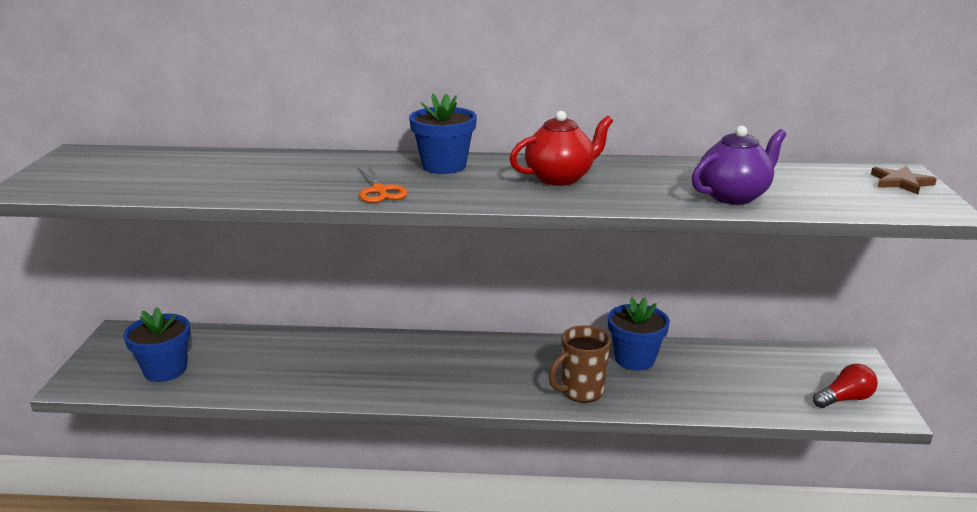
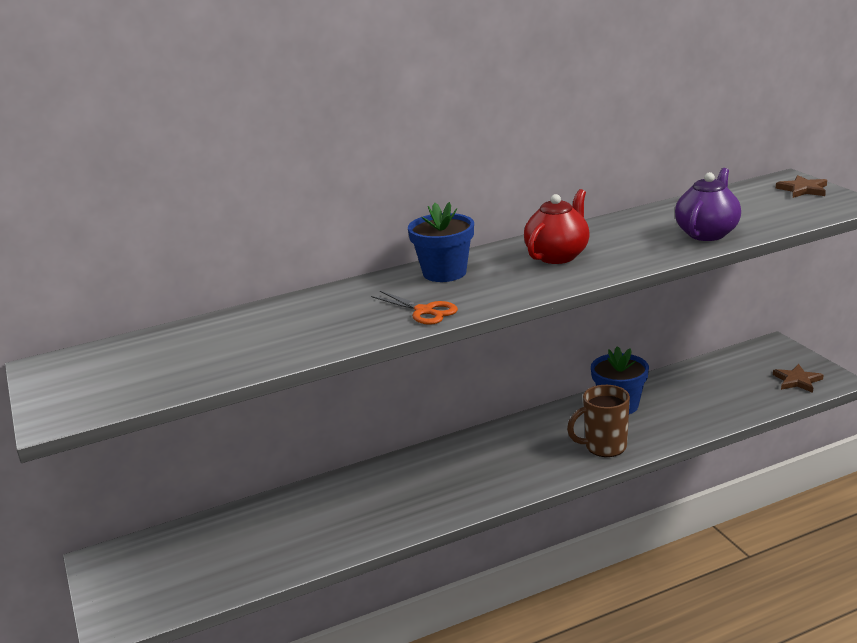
camera: 25 degrees left, 0 degrees up
(165, 370) = (199, 574): blue flower pot -> none
(581, 391) = (604, 447): brown mug -> brown mug turned 45 degrees clockwise
(845, 399) = (797, 380): red light bulb -> brown star

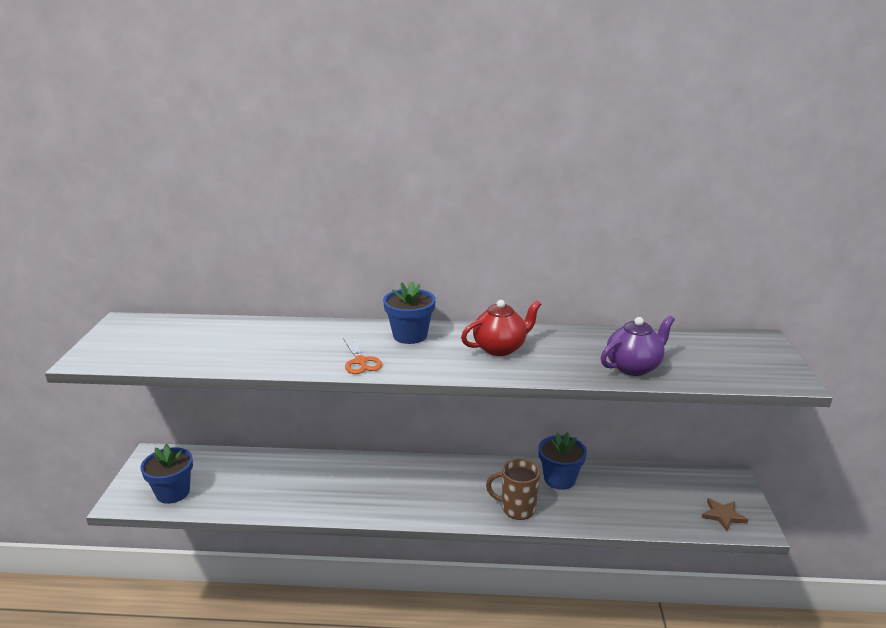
camera: 25 degrees right, 0 degrees up
(178, 586) = (173, 492): none -> blue flower pot
(803, 189) = (764, 353): brown star -> none

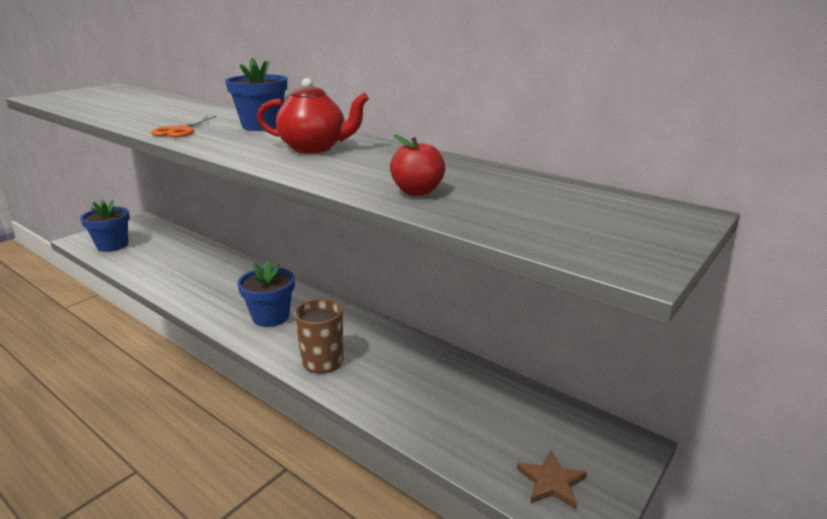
camera: 35 degrees right, 0 degrees up
(559, 479) = (403, 354): blue flower pot -> blue flower pot (271, 317)
(634, 367) = (417, 192): purple teapot -> red apple

